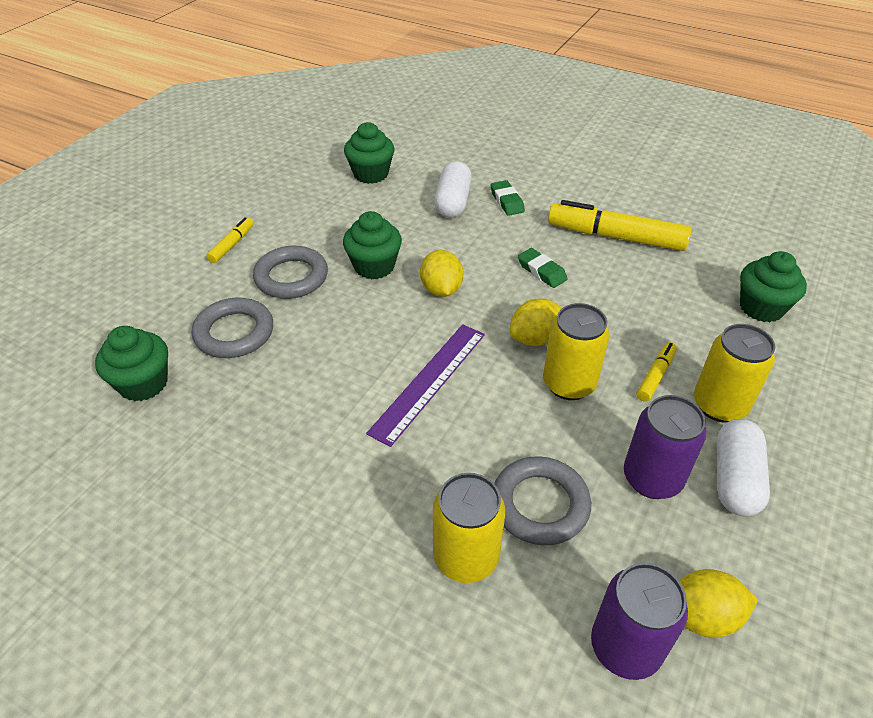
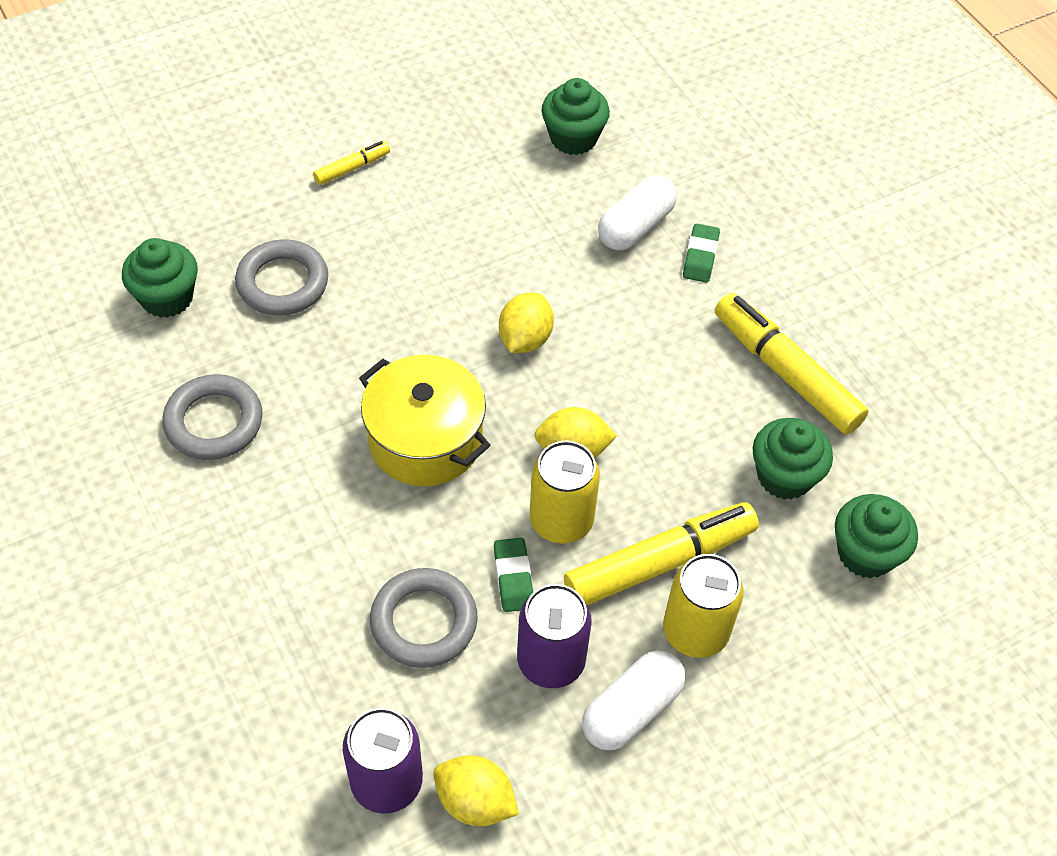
camera: 30 degrees right, 10 degrees up
(291, 277) = (383, 242): grey ring -> grey ring (214, 422)
(374, 266) = (478, 272): green cupcake -> green cupcake (784, 476)
(429, 381) = (425, 440): purple ruler -> yellow pot
(466, 557) = (320, 628): yellow can -> none
(541, 271) = (655, 373): green eraser -> green eraser (513, 577)
(655, 376) = (660, 563): yellow marker -> yellow marker, size x2.09

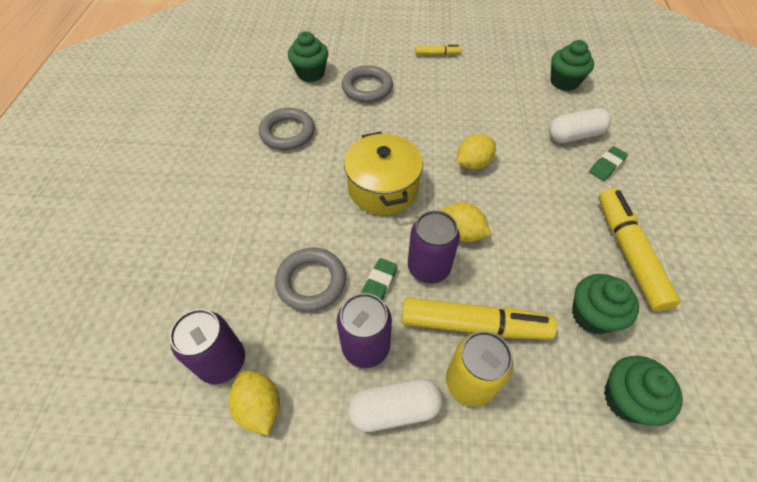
camera: 35 degrees right, 0 degrees up
(561, 520) = (428, 267): yellow can -> purple can

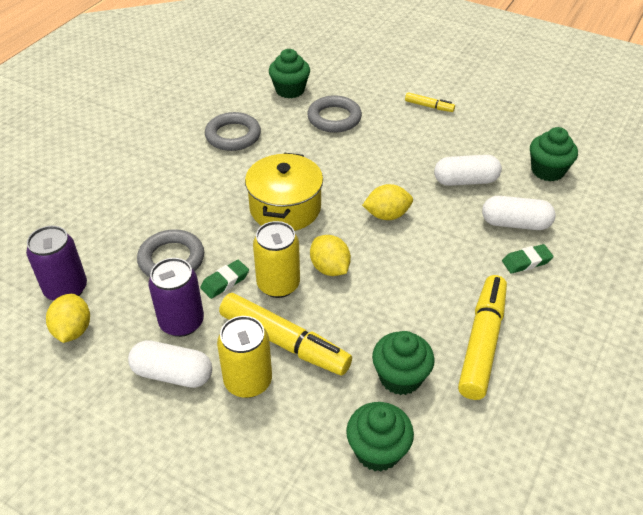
camera: 25 degrees right, 10 degrees down
(428, 267) = (278, 285): purple can -> yellow can
(511, 111) = (465, 181): none -> white capsule

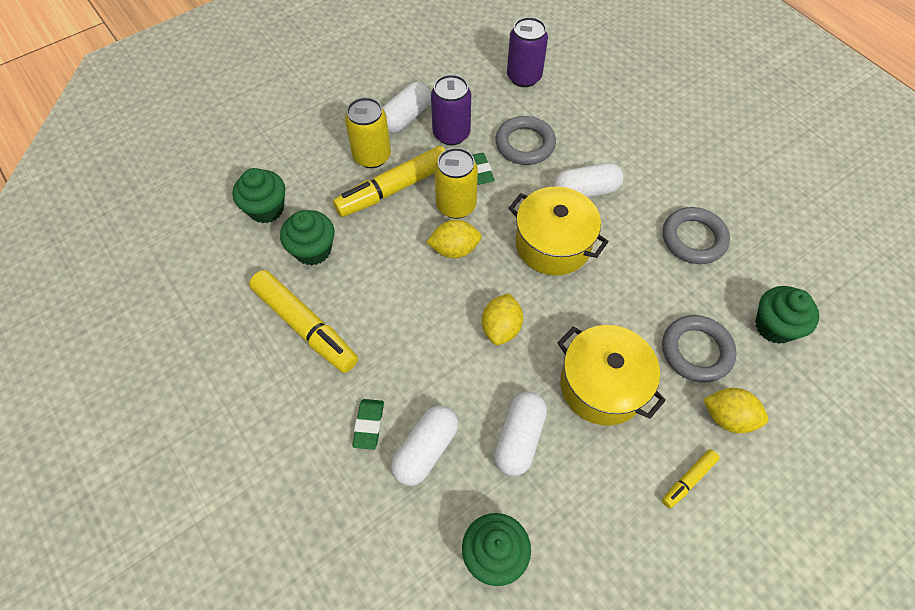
camera: 115 degrees right, 15 degrees up
(73, 330) = (479, 74): yellow lemon -> yellow lemon (728, 417)
(213, 203) = (585, 191): none -> white capsule
(394, 153) = (602, 385): none -> yellow pot

